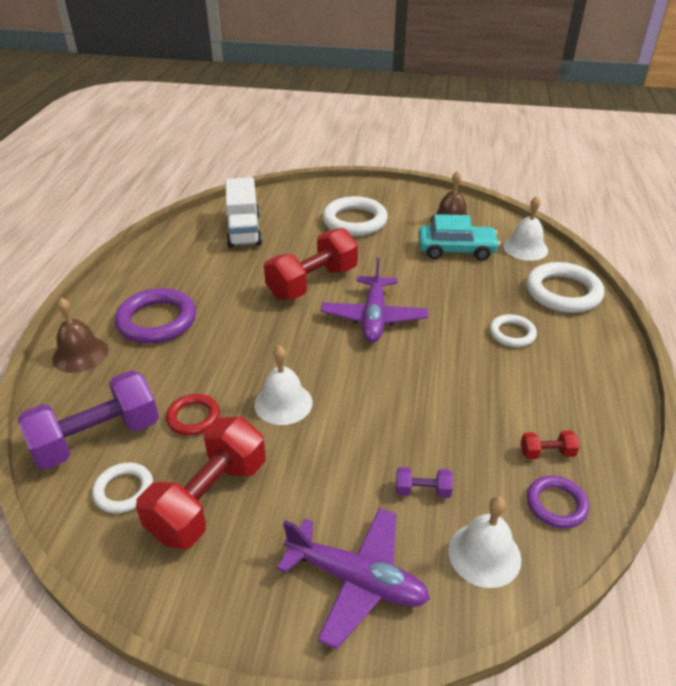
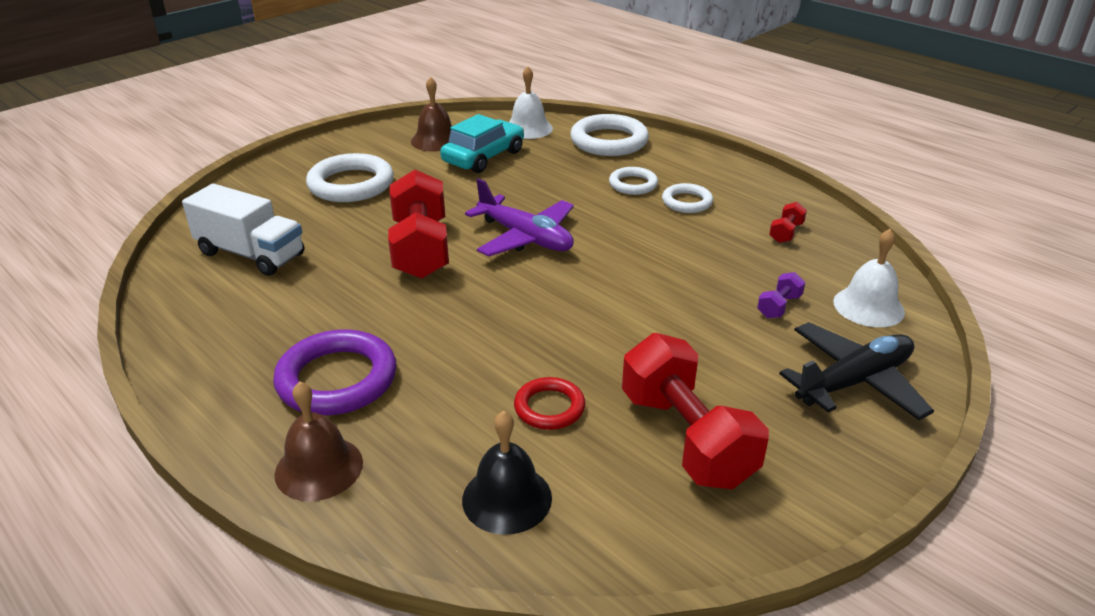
camera: 55 degrees left, 5 degrees down
(97, 438) = (507, 498): purple dumbbell -> black bell
(124, 490) = (618, 501): white ring -> white ring (687, 202)
(283, 403) = (591, 338): white bell -> none
(356, 580) = (854, 382): purple plane -> black plane
(556, 504) = (841, 253): purple ring -> none

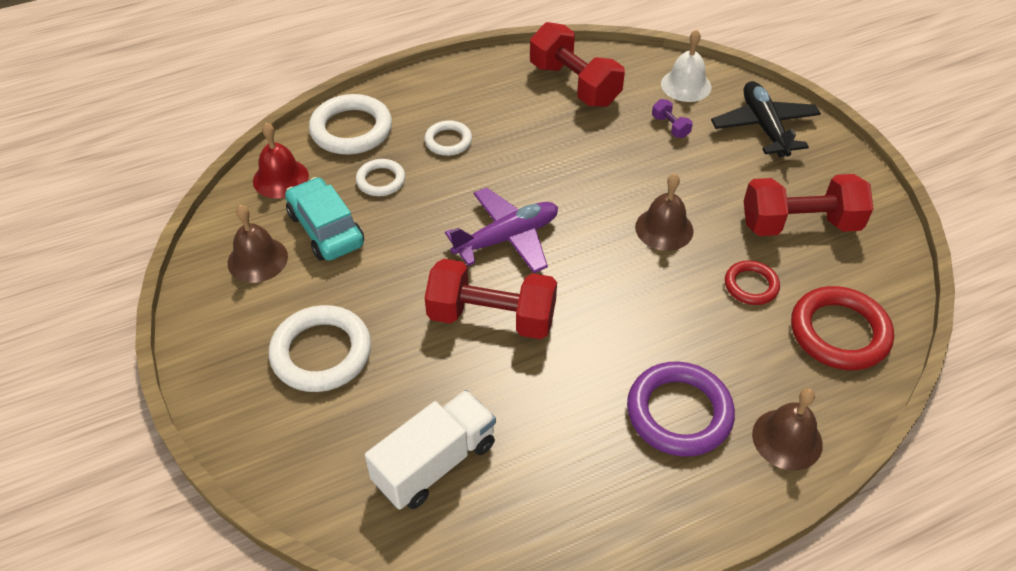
camera: 70 degrees left, 15 degrees up
(507, 498) = (839, 332): black bell -> red ring
(528, 128) = (280, 178): white bell -> red bell
(602, 328) = (664, 228): none -> brown bell
(687, 202) = (498, 119): white ring -> white ring (381, 180)
(786, 233) = (574, 84): red dumbbell -> red dumbbell, size x2.37

